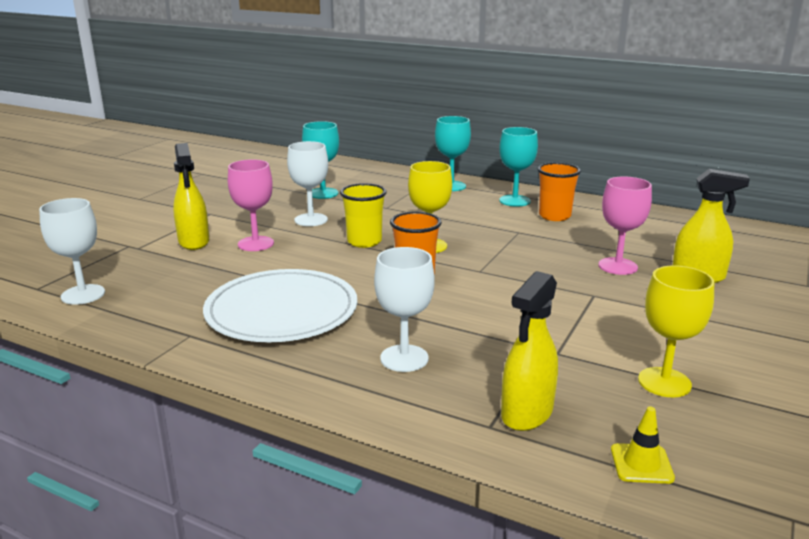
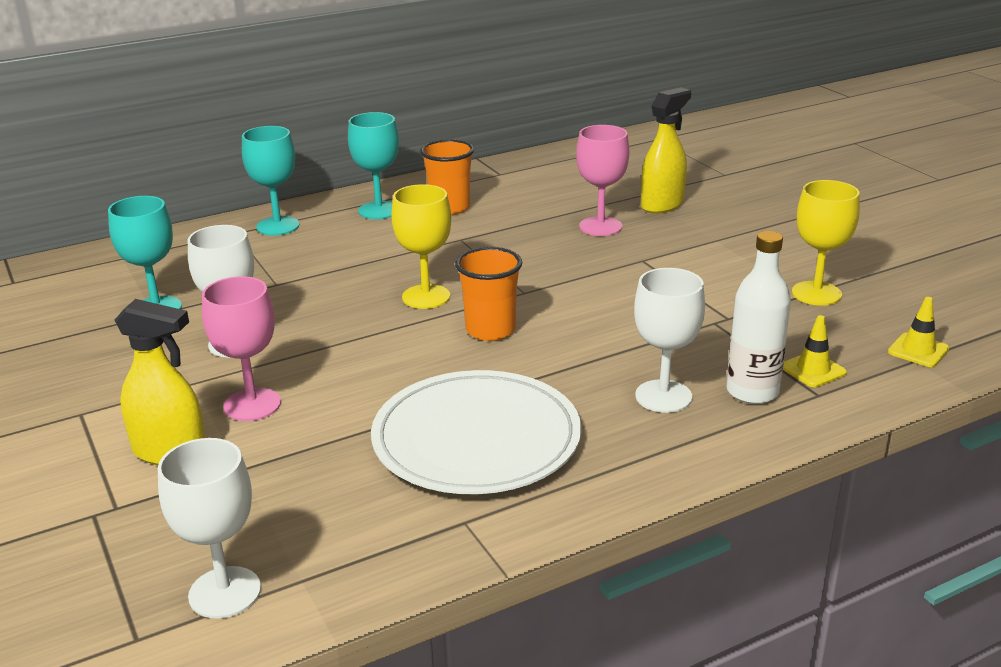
camera: 55 degrees left, 5 degrees up
(364, 241) = (357, 330): yellow cup -> none
(455, 393) = (752, 392): none -> white bottle
(526, 413) = (813, 370): yellow spray bottle -> yellow traffic cone

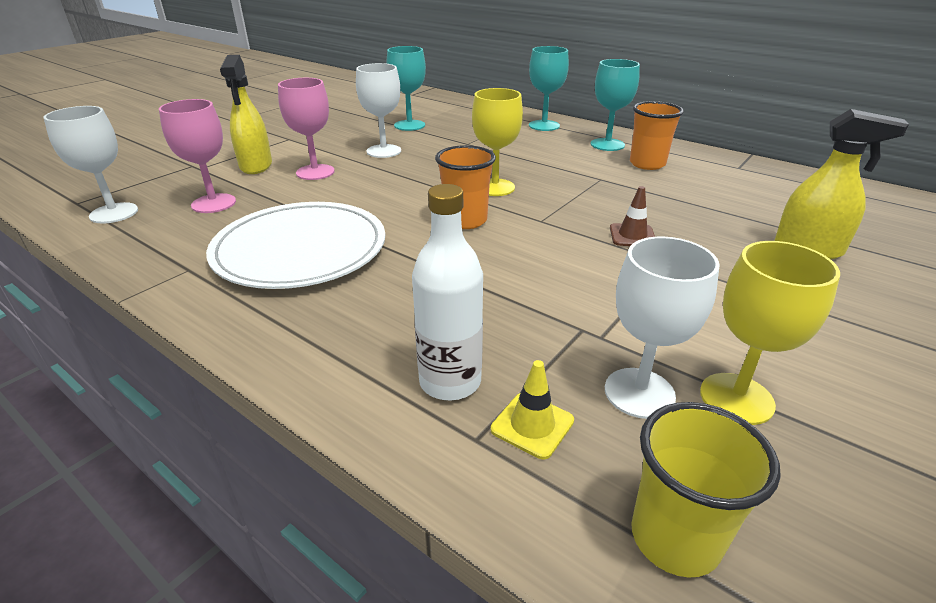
camera: 65 degrees right, 5 degrees up
(588, 260) = (632, 236): none -> brown traffic cone
(600, 226) = (707, 228): pink goblet -> pink goblet (214, 203)
(663, 396) = (408, 324): white goblet -> white goblet (639, 393)
(918, 350) = (675, 538): yellow traffic cone -> yellow cup

